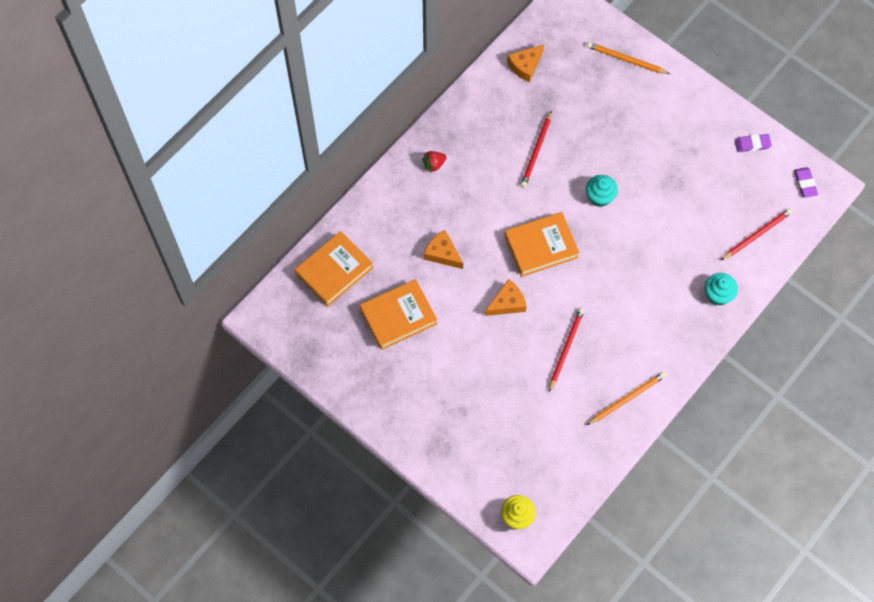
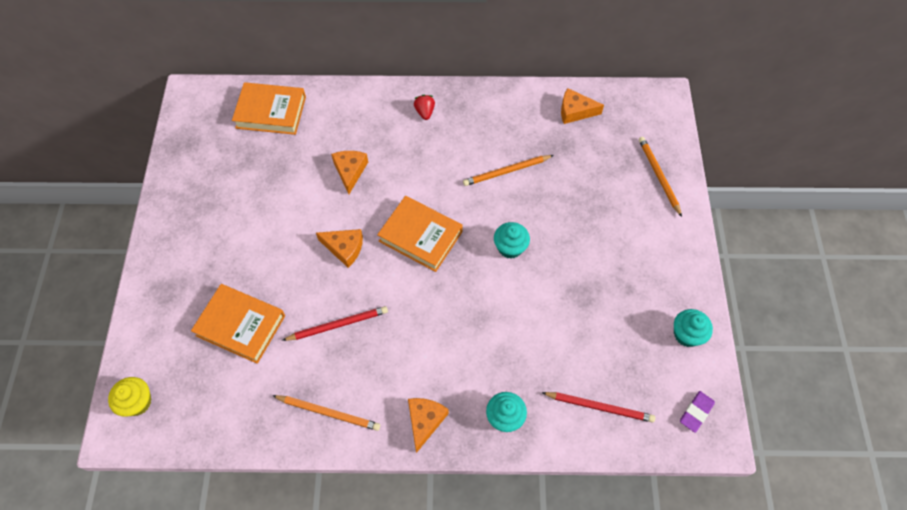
camera: 50 degrees right, 5 degrees down
(398, 317) = (265, 180): orange book -> orange book (241, 326)
(434, 164) = (425, 112): red strawberry -> red strawberry turned 60 degrees clockwise
(536, 151) = (506, 171): red pencil -> orange pencil
(681, 344) = (425, 421): none -> orange cheese
(752, 144) = (687, 334): purple eraser -> turquoise cupcake

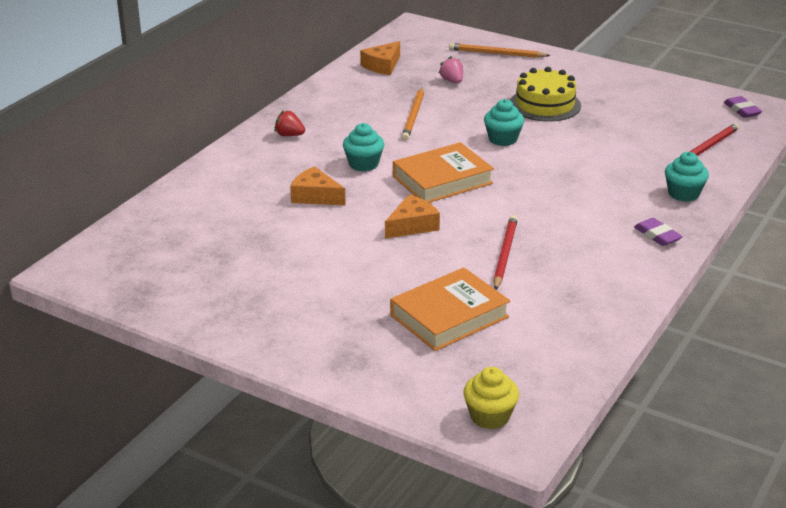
camera: 60 degrees left, 30 degrees down
(271, 112) = (170, 223): orange book -> none
(328, 412) = (606, 287): orange pencil -> none
(425, 421) = (657, 235): orange cheese -> purple eraser
(584, 169) = (452, 81): none -> pink strawberry
(591, 251) = (545, 104): none -> yellow cake
(687, 334) = (666, 91): turquoise cupcake -> turquoise cupcake (363, 164)

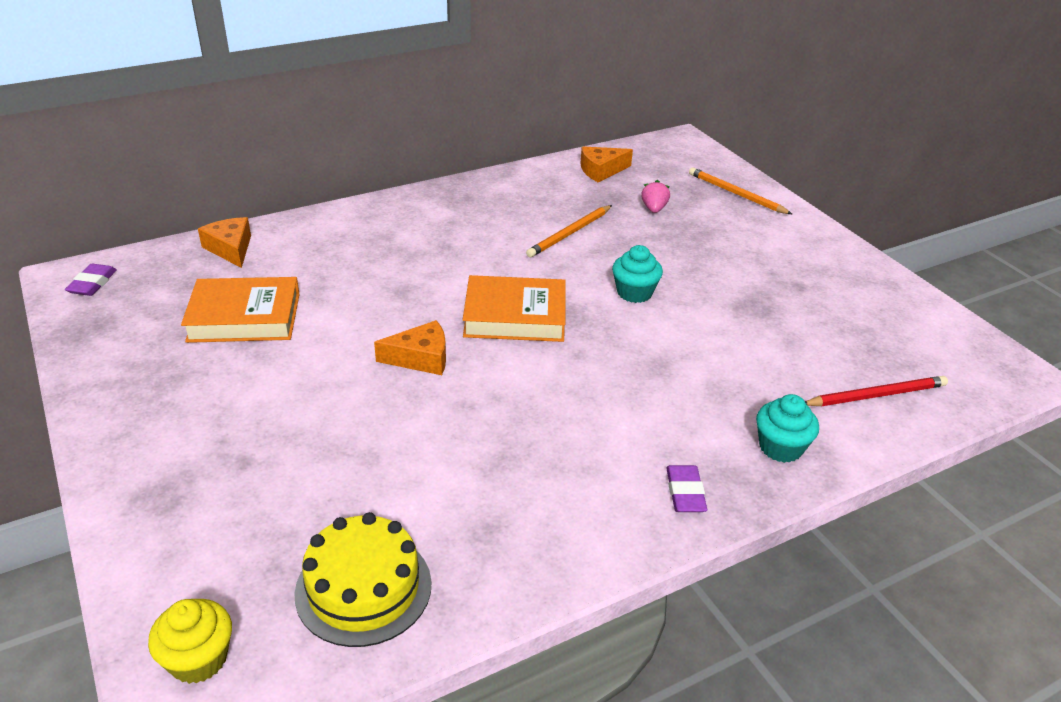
camera: 30 degrees right, 5 degrees up
(289, 135) = (426, 212): red strawberry -> none
(315, 196) = (369, 286): orange cheese -> orange cheese (230, 249)
(363, 164) = (457, 268): turquoise cupcake -> none
(449, 316) = (323, 491): orange book -> orange book (244, 317)
(504, 254) = (475, 437): red pencil -> none
(545, 104) = (727, 269): yellow cake -> yellow cake (363, 588)
(742, 110) = (977, 361): purple eraser -> purple eraser (92, 283)

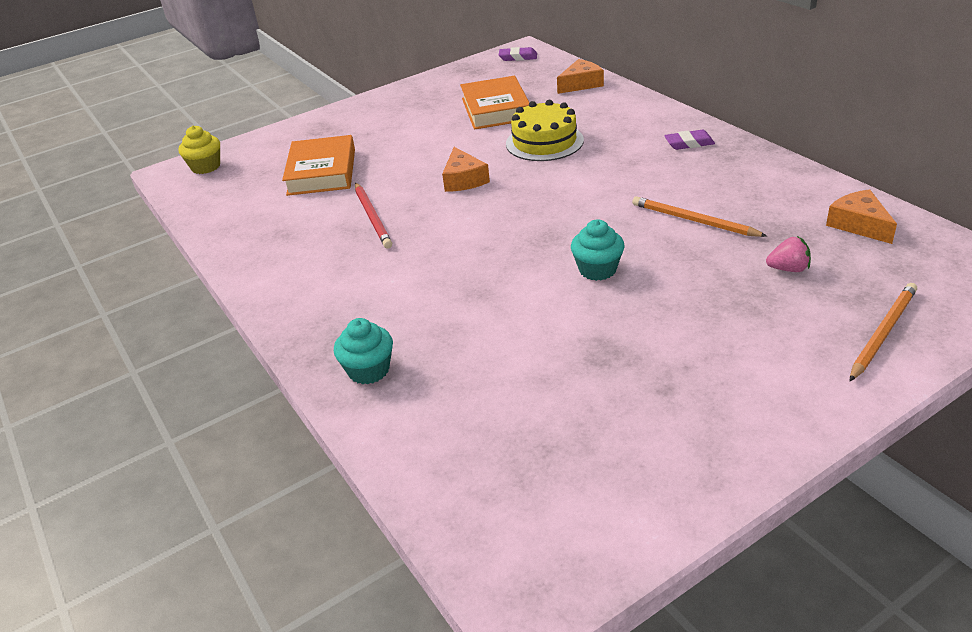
camera: 90 degrees right, 0 degrees up
(363, 588) = (242, 201): yellow cake -> yellow cake (544, 142)
(515, 316) = (533, 210): orange book -> orange book (321, 172)
(685, 492) = (313, 316): purple eraser -> purple eraser (689, 143)
(876, 395) = (457, 445): red pencil -> red pencil (372, 217)

